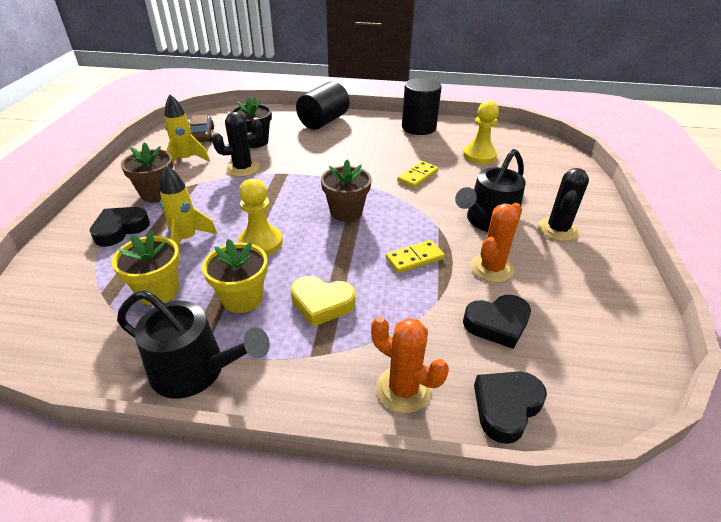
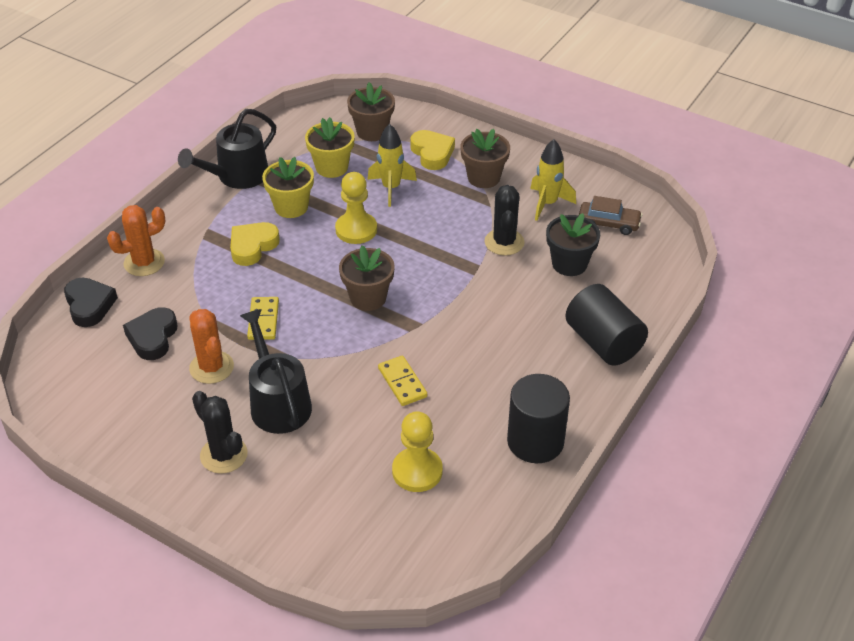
camera: 115 degrees right, 5 degrees up
(79, 281) = (372, 131): none -> brown flower pot
(120, 229) = (432, 153): black heart -> yellow heart

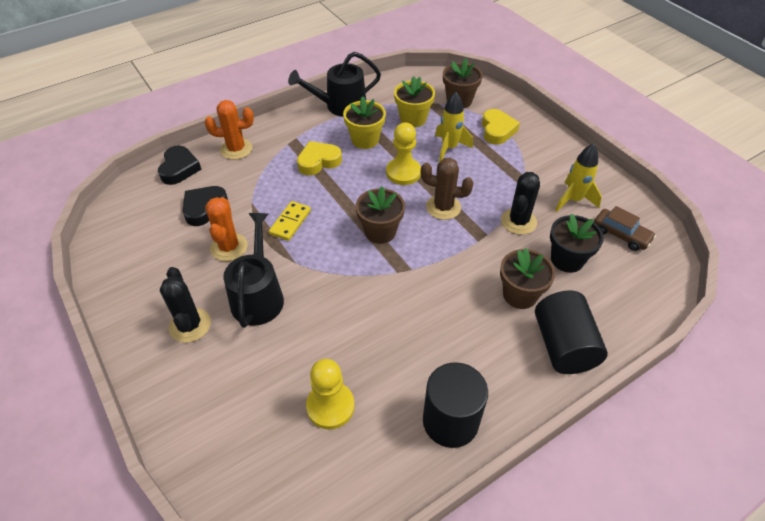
camera: 25 degrees right, 5 degrees up
(402, 382) = (365, 316): yellow domino -> none
(420, 252) = (443, 207): none -> brown cactus
(484, 178) = (529, 162): brown flower pot -> brown flower pot (520, 295)

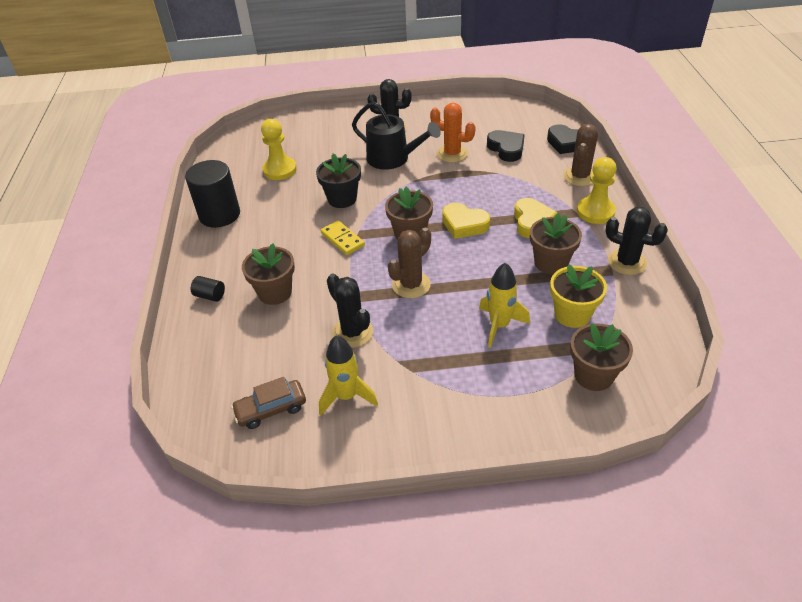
camera: 120 degrees right, 5 degrees down
(236, 149) = (579, 176): orange cactus -> brown cactus
(290, 222) = (458, 188): yellow domino -> yellow domino (342, 239)
(341, 105) = (627, 262): black watering can -> black cactus
(365, 140) = (551, 263): yellow flower pot -> brown flower pot
(403, 172) = (480, 274): yellow pawn -> yellow pawn (595, 212)
(497, 130) = (509, 386): yellow heart -> yellow heart (464, 224)
(563, 346) = (210, 296): black cylinder -> black cylinder, size x0.44
(567, 259) = (280, 345): black flower pot -> black flower pot (342, 199)

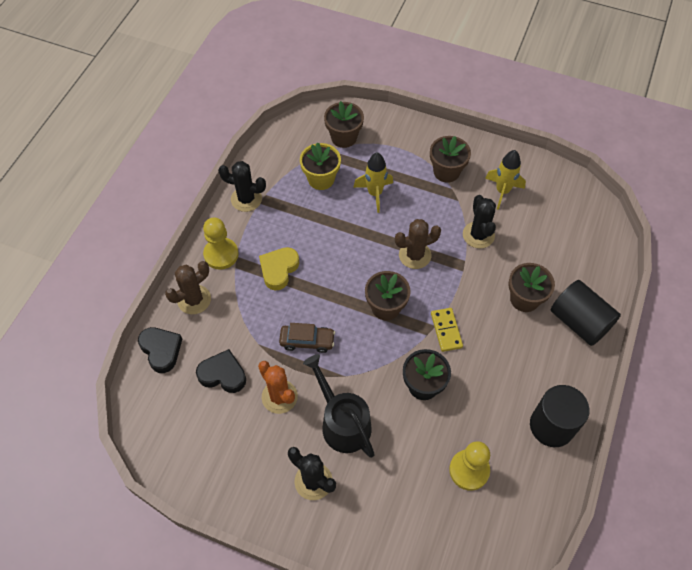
camera: 155 degrees left, 15 degrees up
(210, 296) = (579, 322): black cylinder -> black cylinder, size x2.26
(271, 409) = (554, 204): brown car -> brown car (307, 341)
(464, 224) = (334, 295): yellow heart -> none
(506, 149) = (223, 374): black heart -> black heart turned 105 degrees clockwise
(551, 263) = (299, 224): brown flower pot -> brown flower pot (446, 172)
(627, 262) = (246, 199): black cactus -> black cactus turned 45 degrees counterclockwise

